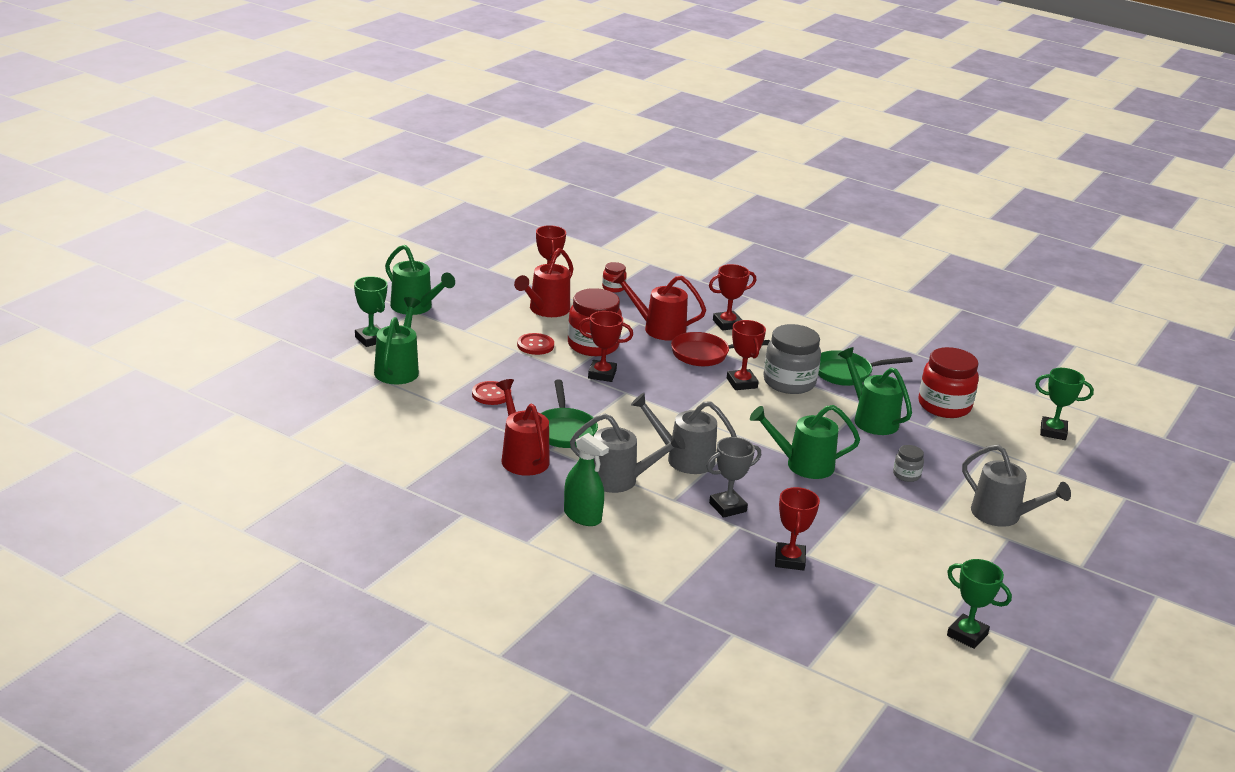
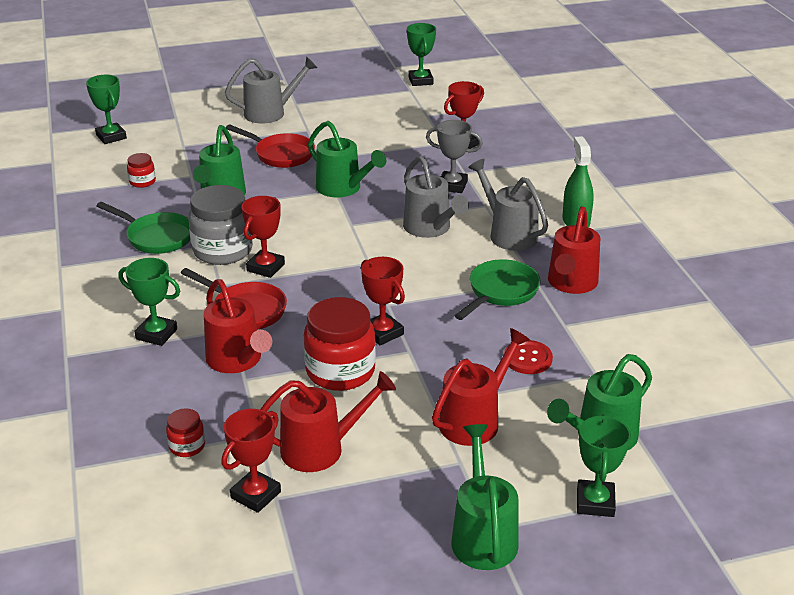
camera: 135 degrees left, 5 degrees up
(482, 351) = (475, 420): none -> red watering can
(535, 345) = (403, 400): red button -> none
(727, 324) = (156, 334): red trophy -> green trophy
(906, 475) = (281, 154): grey jar -> red pan
(944, 406) = (142, 182): red jar -> red jar, size x0.48
(1003, 516) = (271, 113): grey watering can -> grey watering can turned 75 degrees clockwise

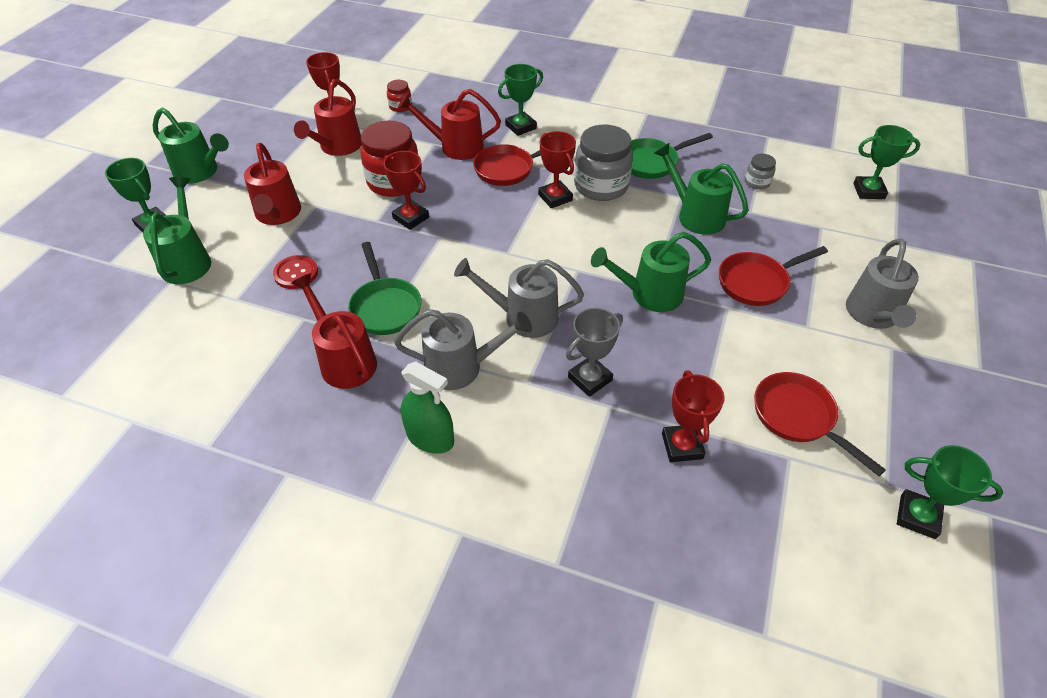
camera: 125 degrees right, 15 degrees up
(142, 182) = (757, 182): red jar -> grey jar
(382, 333) = (411, 218): red trophy -> red trophy turned 45 degrees clockwise
(393, 118) = (798, 417): none -> red pan

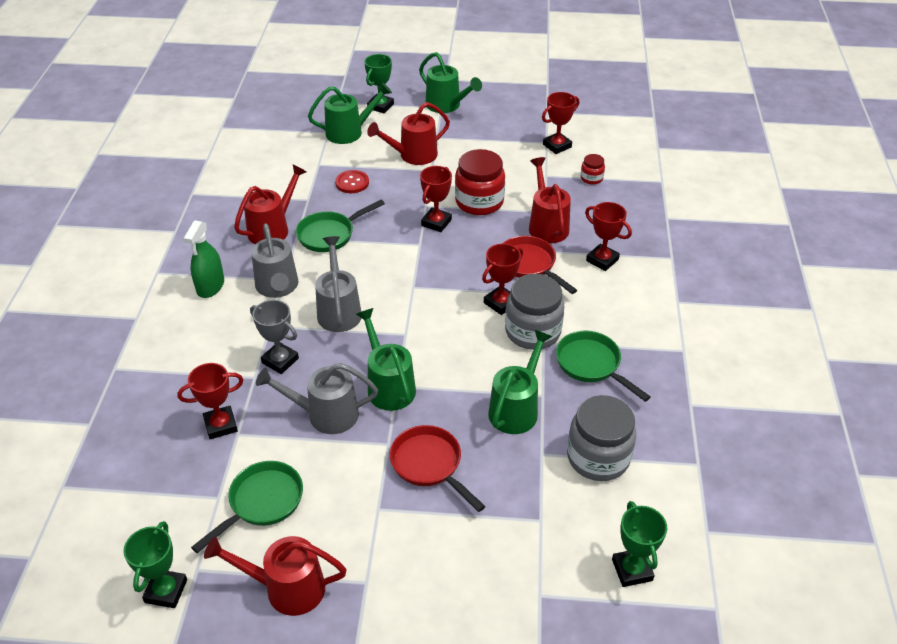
camera: 75 degrees right, 5 degrees down
(200, 172) = (447, 106): green watering can -> green watering can turned 60 degrees counterclockwise
(337, 147) = (511, 160): red watering can -> red watering can (286, 588)
(521, 127) = (602, 260): green trophy -> red trophy
(757, 182) = (598, 457): grey jar -> grey jar, size x2.08
(798, 417) = (262, 502): red pan -> green pan
(873, 316) = (408, 566): grey watering can -> grey watering can (324, 414)

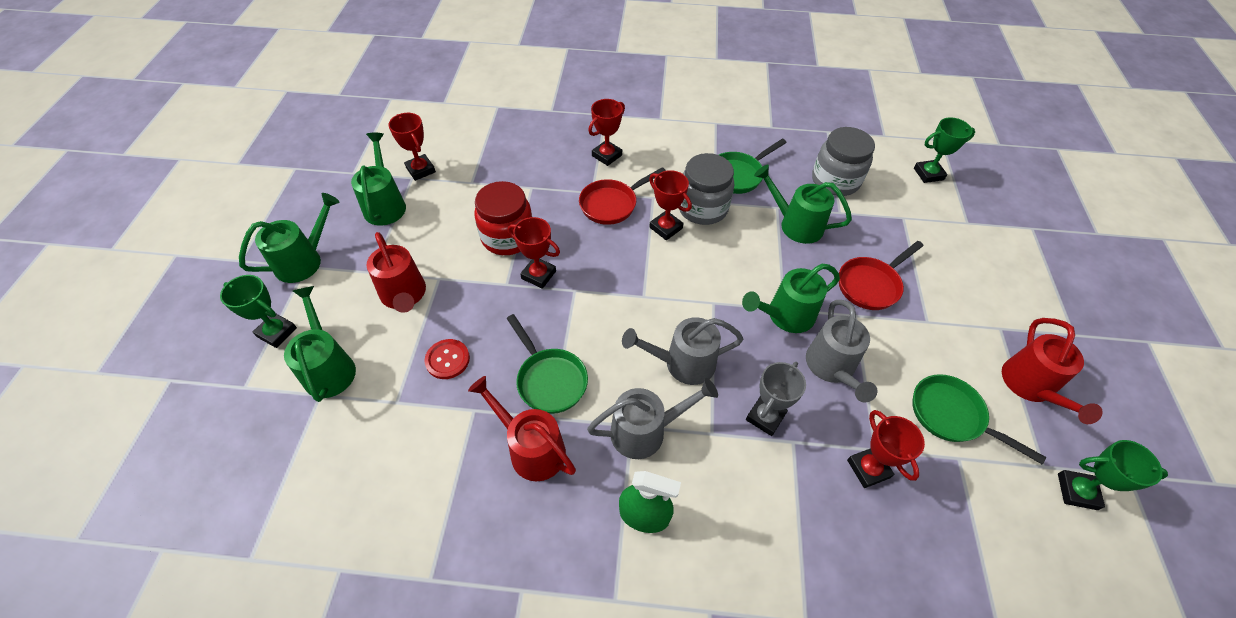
camera: 90 degrees left, 10 degrees up
(511, 133) = (385, 204): none -> green watering can
(546, 225) = (553, 188): red watering can -> none
(591, 178) = (483, 150): red jar -> none

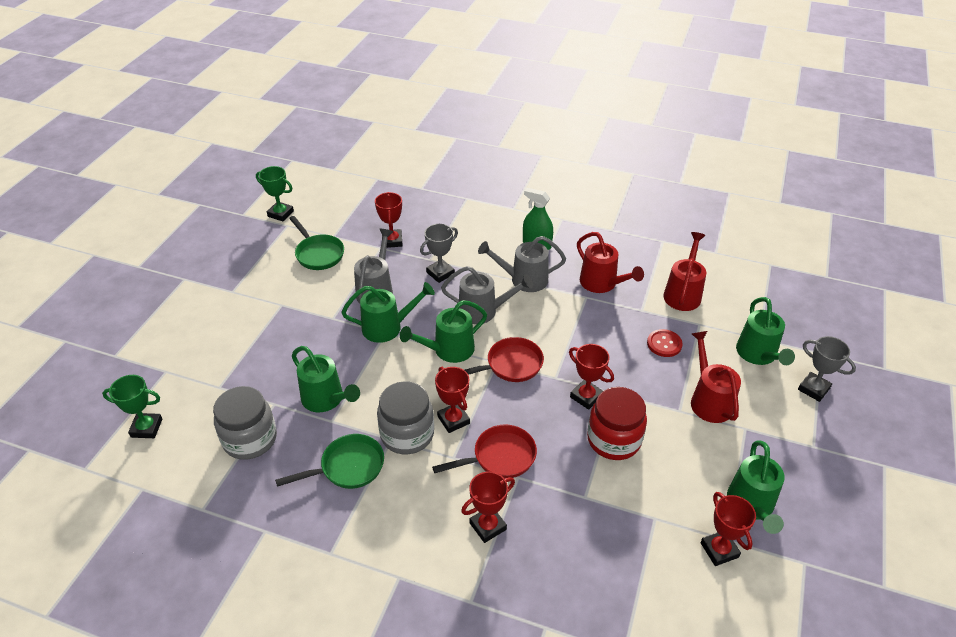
camera: 165 degrees left, 10 degrees down
(277, 332) = (813, 389): green trophy -> grey trophy
(305, 260) = (817, 453): green watering can -> green watering can (448, 350)
(549, 379) = (585, 318): green pan -> none
(871, 285) = (301, 336): red pan -> red pan (510, 365)
(1030, 387) = (251, 258): red watering can -> red watering can (683, 293)

